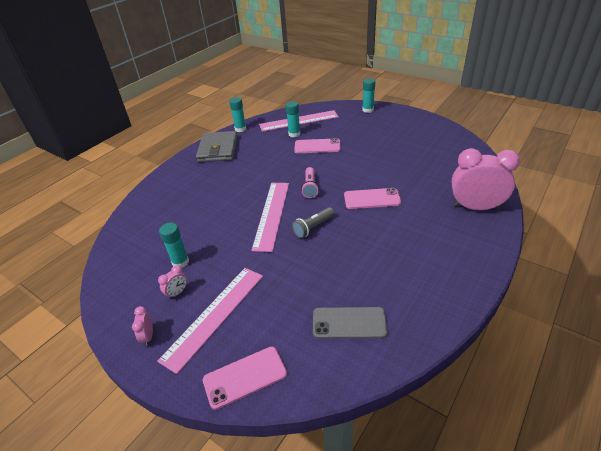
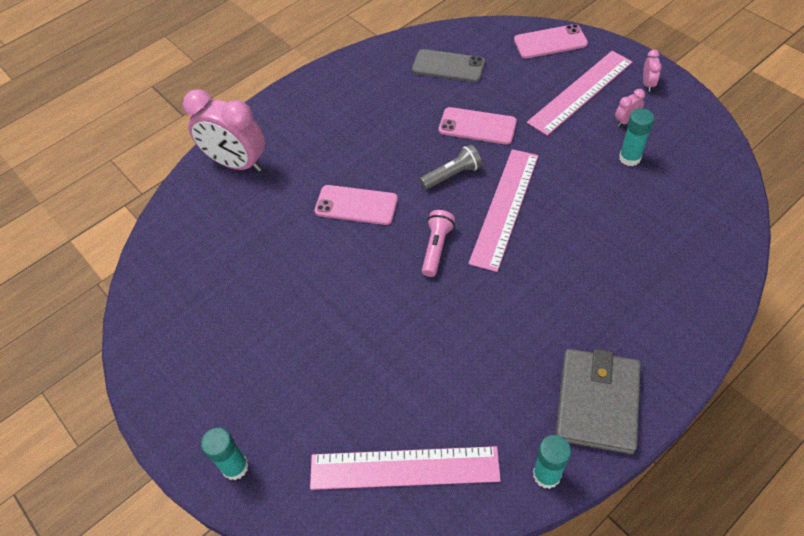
camera: 165 degrees left, 15 degrees up
(294, 134) = (427, 413): turquoise glue stick -> none
(317, 146) = (393, 354): pink phone -> pink phone (477, 126)

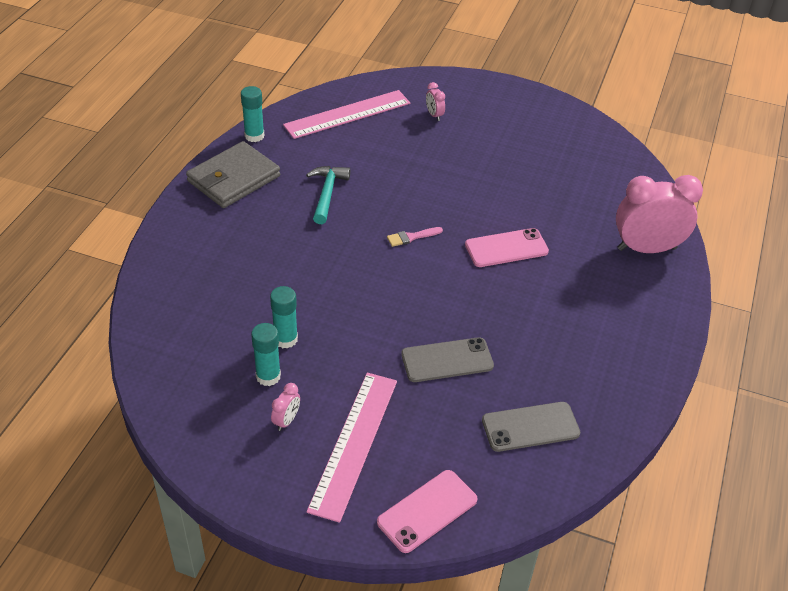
camera: 145 degrees right, 10 degrees down
(235, 466) = (452, 87): turquoise glue stick -> turquoise glue stick (285, 339)
(436, 248) = (411, 237): pink flashlight -> pink brush
(452, 175) = (439, 301): grey flashlight -> none
(477, 126) = (447, 360): pink phone -> grey phone
(494, 336) = (327, 193): none -> turquoise hammer
(505, 208) = (371, 287): pink ruler -> none
(597, 402) = (234, 179): grey wallet -> grey wallet turned 60 degrees clockwise
(647, 84) = (276, 484): pink clock -> pink clock (434, 115)

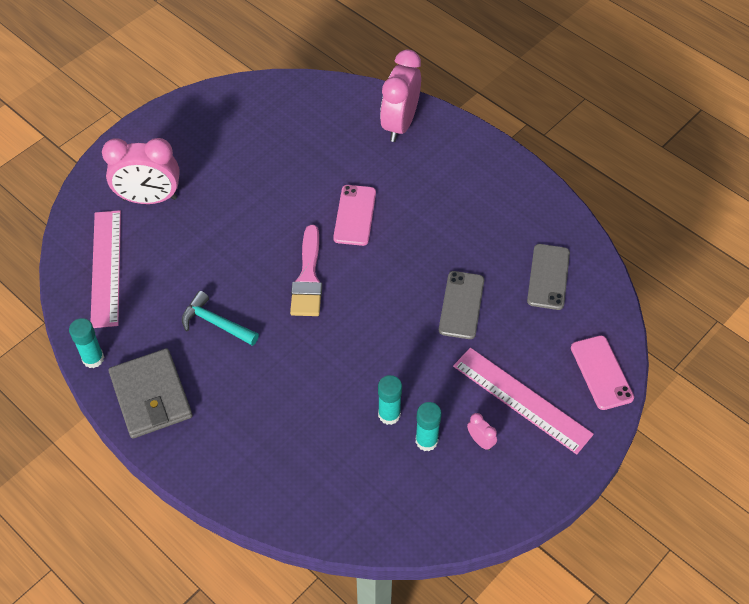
camera: 65 degrees left, 10 degrees up
(411, 237) = (308, 278): pink brush -> pink brush, size x2.00
(434, 115) = (149, 199): pink clock -> pink clock, size x2.41

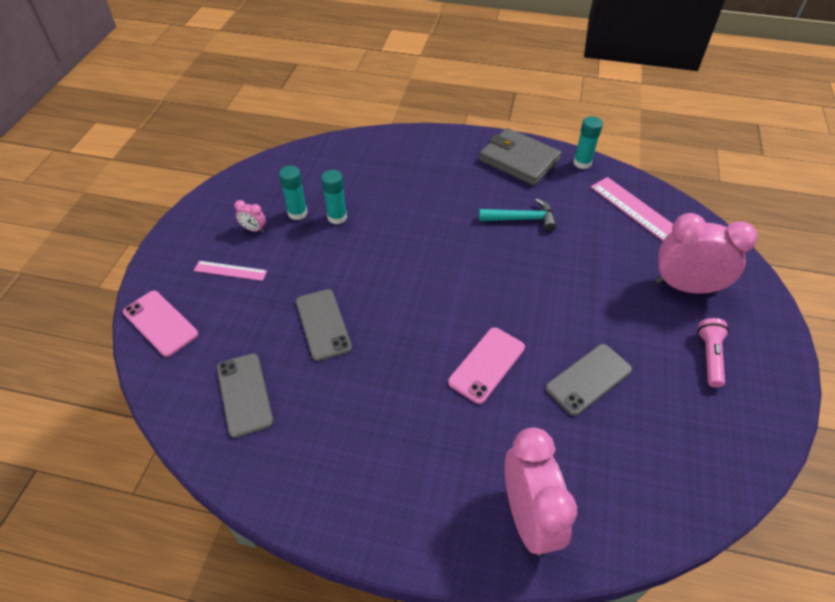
camera: 150 degrees right, 5 degrees down
(149, 199) = (685, 287): pink clock -> pink clock turned 45 degrees clockwise
(194, 148) = (709, 357): none -> pink flashlight
(292, 174) = (588, 379): none -> grey phone
(308, 278) = (480, 285): pink brush -> none
(355, 215) = (487, 365): pink phone -> pink phone turned 60 degrees clockwise
(521, 400) = (230, 271): pink ruler -> pink ruler, size x0.50

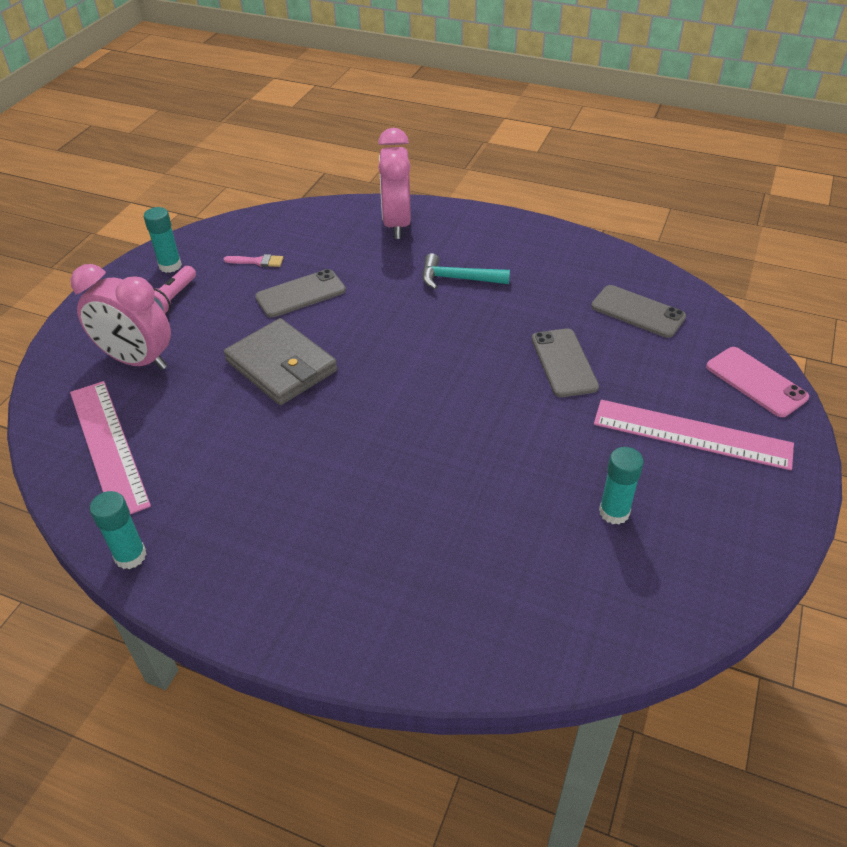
camera: 170 degrees left, 5 degrees down
(230, 271) = (692, 434): pink ruler -> pink ruler, size x2.00
(244, 394) = (637, 312): grey phone -> grey phone turned 45 degrees counterclockwise
(254, 229) = (676, 492): pink clock -> none
(337, 217) = (552, 498): turquoise glue stick -> turquoise glue stick (170, 266)
(487, 365) = (394, 313): pink phone -> none
(519, 160) = (232, 575): grey wallet -> grey wallet (281, 366)
(522, 219) = (282, 465): turquoise hammer -> turquoise hammer (458, 279)
(661, 423) = (257, 261): none -> pink brush

